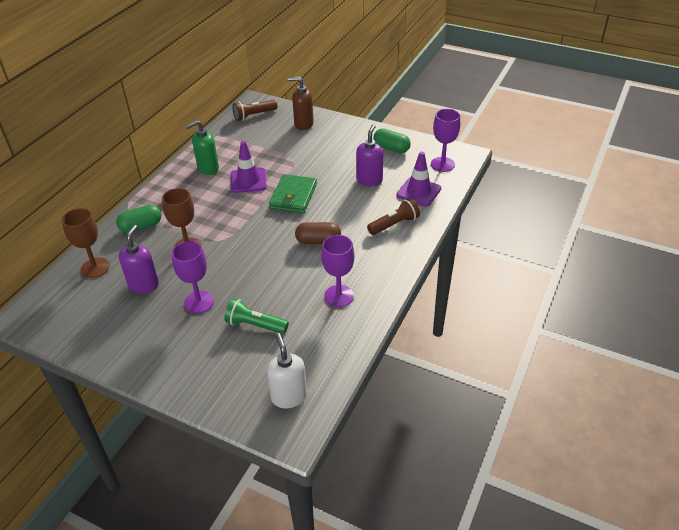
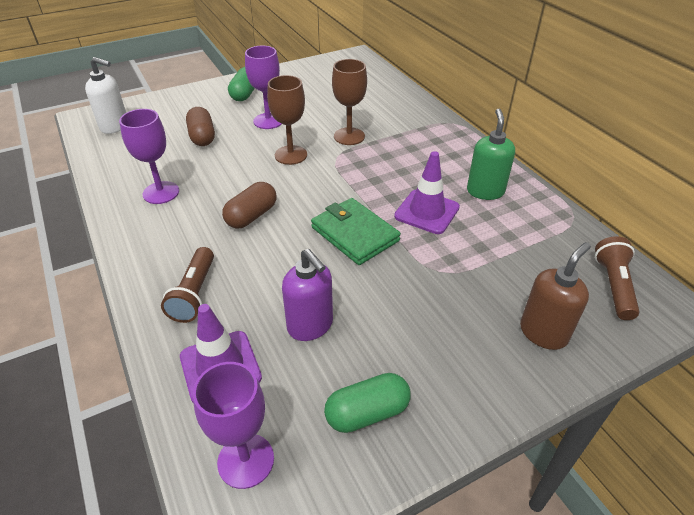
camera: 125 degrees right, 0 degrees up
(95, 268) = (377, 90): brown goblet -> brown goblet (291, 155)
(141, 226) = (413, 122): green capsule -> green capsule (245, 94)
(144, 285) = (325, 104): purple soap dispenser -> none
(255, 325) = (202, 137): green flashlight -> brown capsule

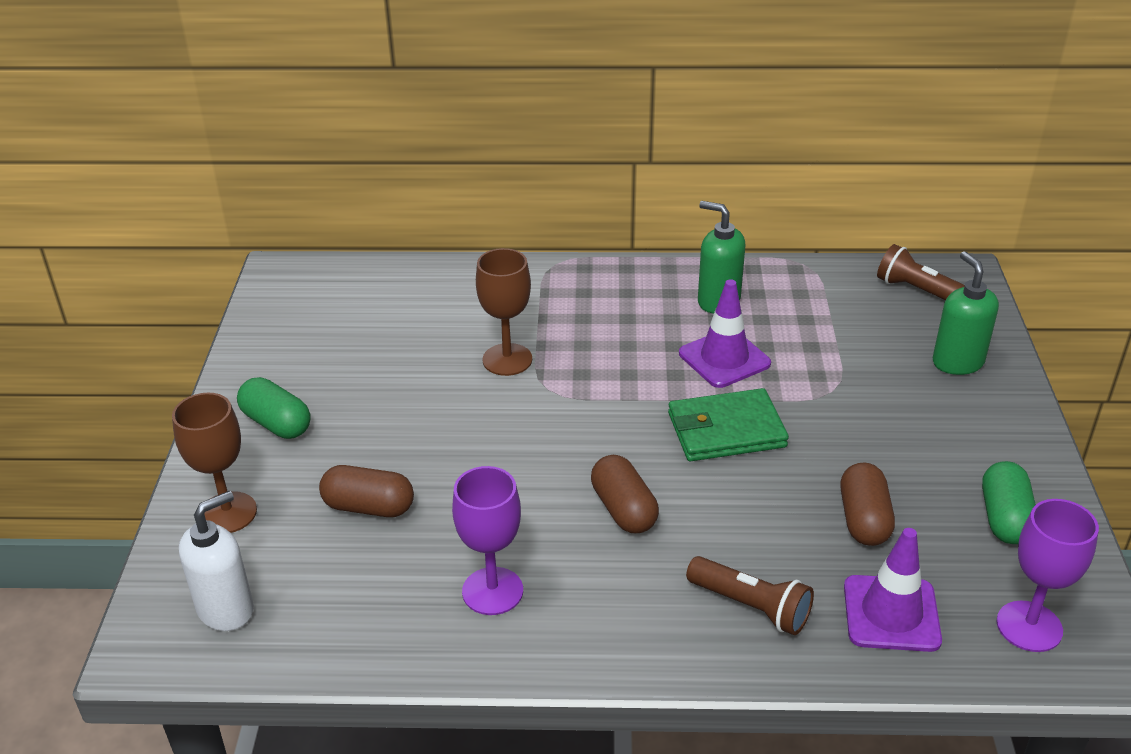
camera: 60 degrees left, 5 degrees down
(268, 121) = (390, 423): purple goblet -> none
(291, 155) = (506, 429): brown goblet -> brown goblet (228, 513)
(310, 326) = (864, 519): purple soap dispenser -> brown capsule
(543, 333) = (957, 362): brown soap dispenser -> green soap dispenser

